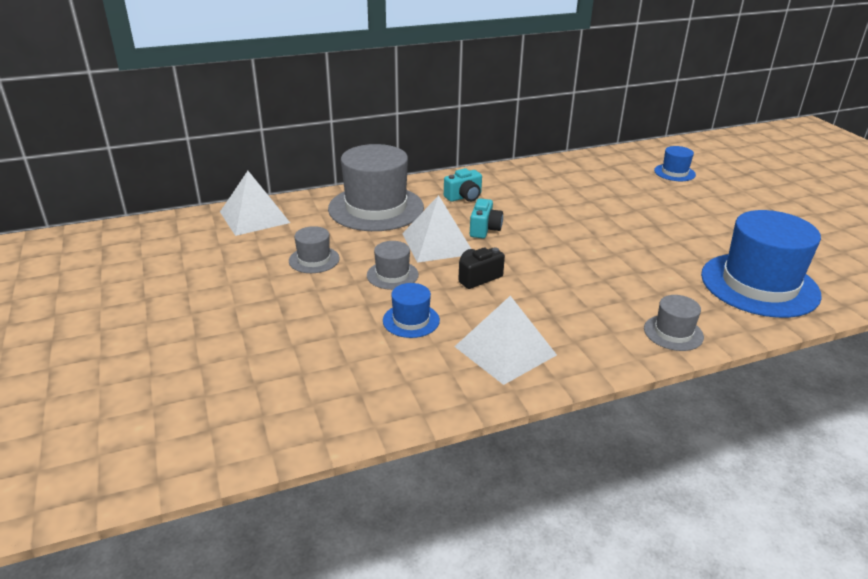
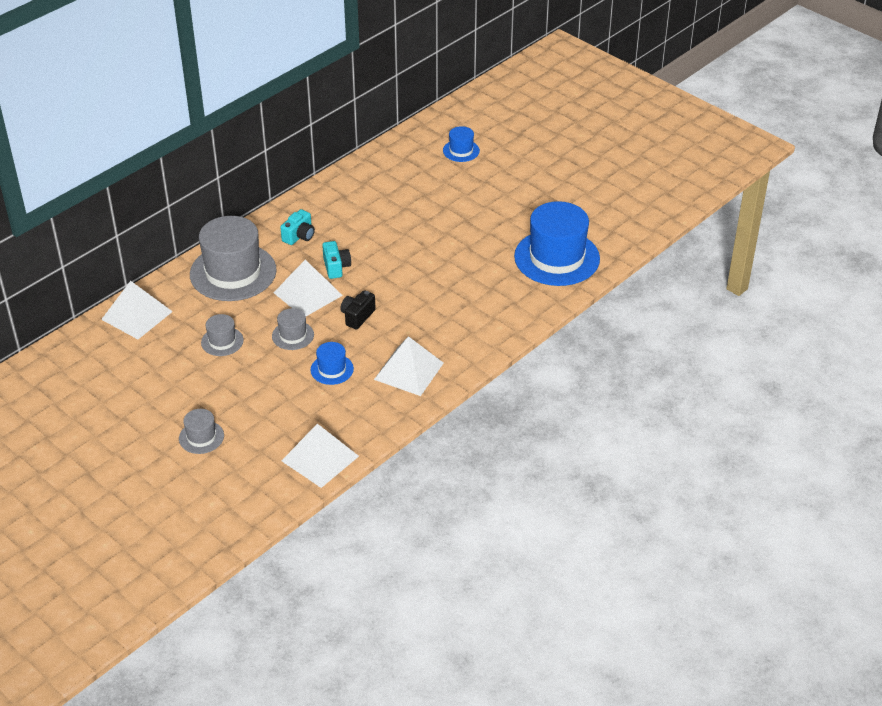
camera: 25 degrees left, 10 degrees up
(318, 418) = (320, 458): none -> white pyramid
(673, 333) = (511, 319): grey hat -> grey hat (201, 437)

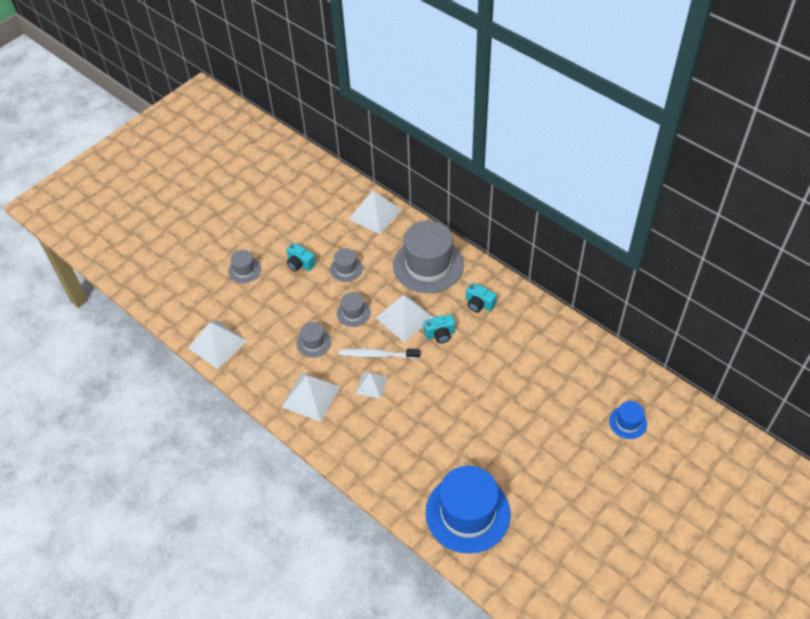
camera: 90 degrees right, 10 degrees up
(203, 383) = (300, 264): none -> turquoise camera
(332, 369) = (313, 343): blue hat -> grey hat
(357, 316) = (377, 355): black camera -> white toothbrush
(398, 322) = (371, 385): none -> white pyramid

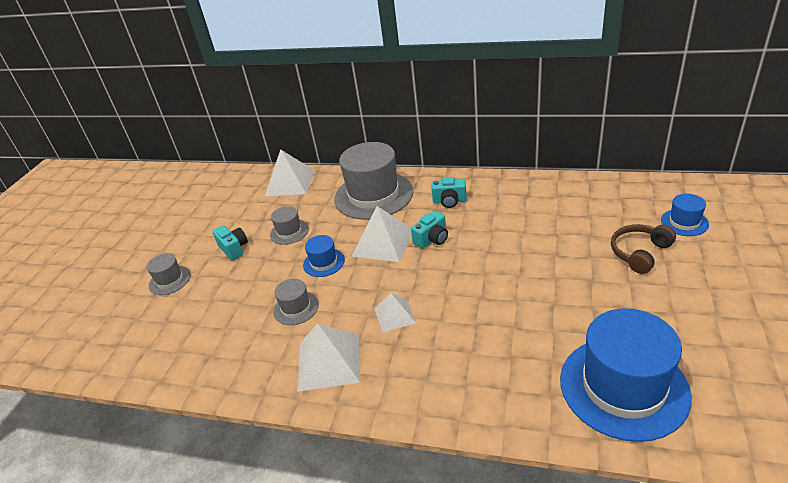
camera: 25 degrees left, 15 degrees down
(217, 344) = (170, 364): white pyramid -> none
(300, 264) = (234, 249): turquoise camera -> turquoise camera turned 135 degrees counterclockwise
(353, 313) = (324, 262): grey hat -> blue hat
(377, 355) = (379, 285): white toothbrush -> none
(570, 429) = (639, 253): none -> brown headphones

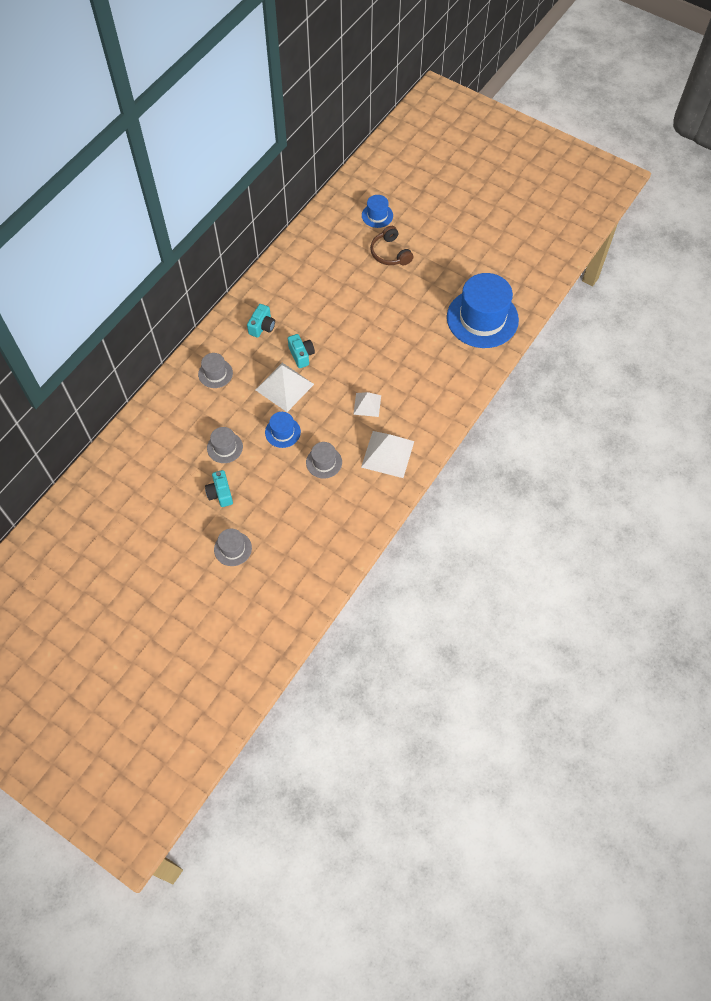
camera: 75 degrees left, 25 degrees up
(234, 249) = (220, 493): turquoise camera -> turquoise camera turned 90 degrees counterclockwise
(290, 182) = (145, 431): white pyramid -> none
(373, 195) = (215, 373): grey hat -> grey hat, size x0.47

